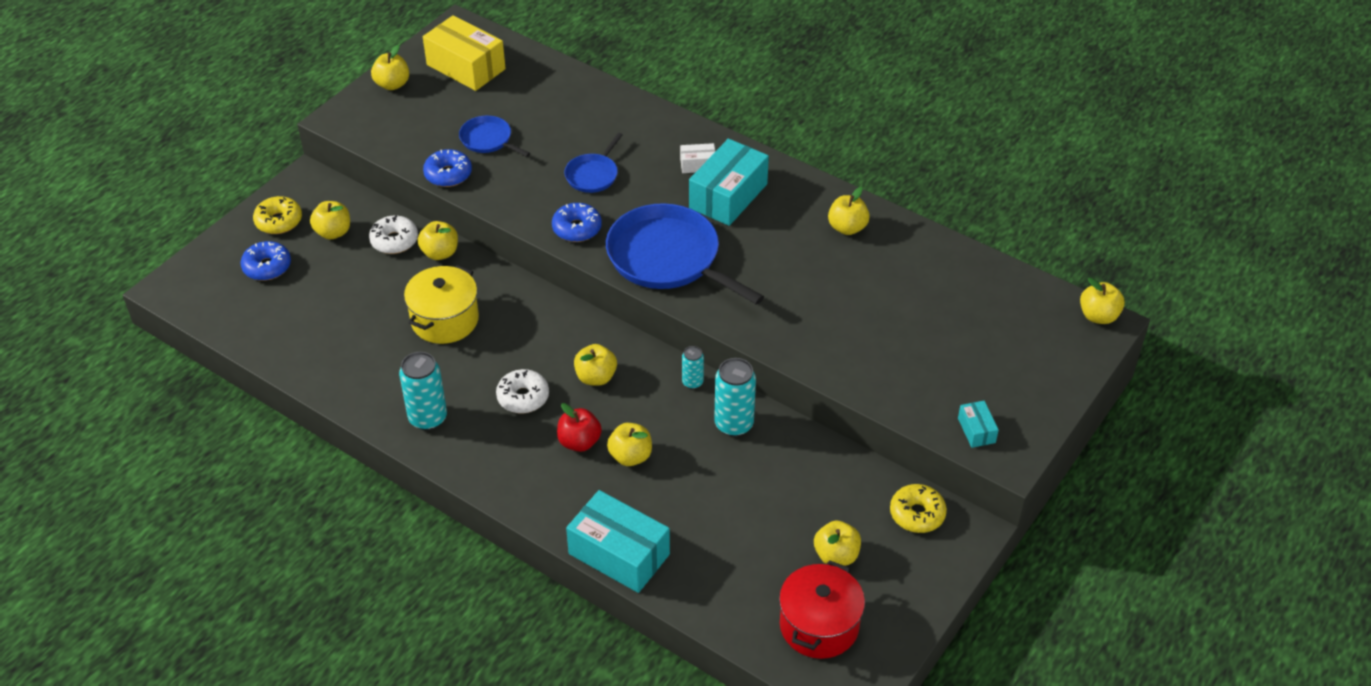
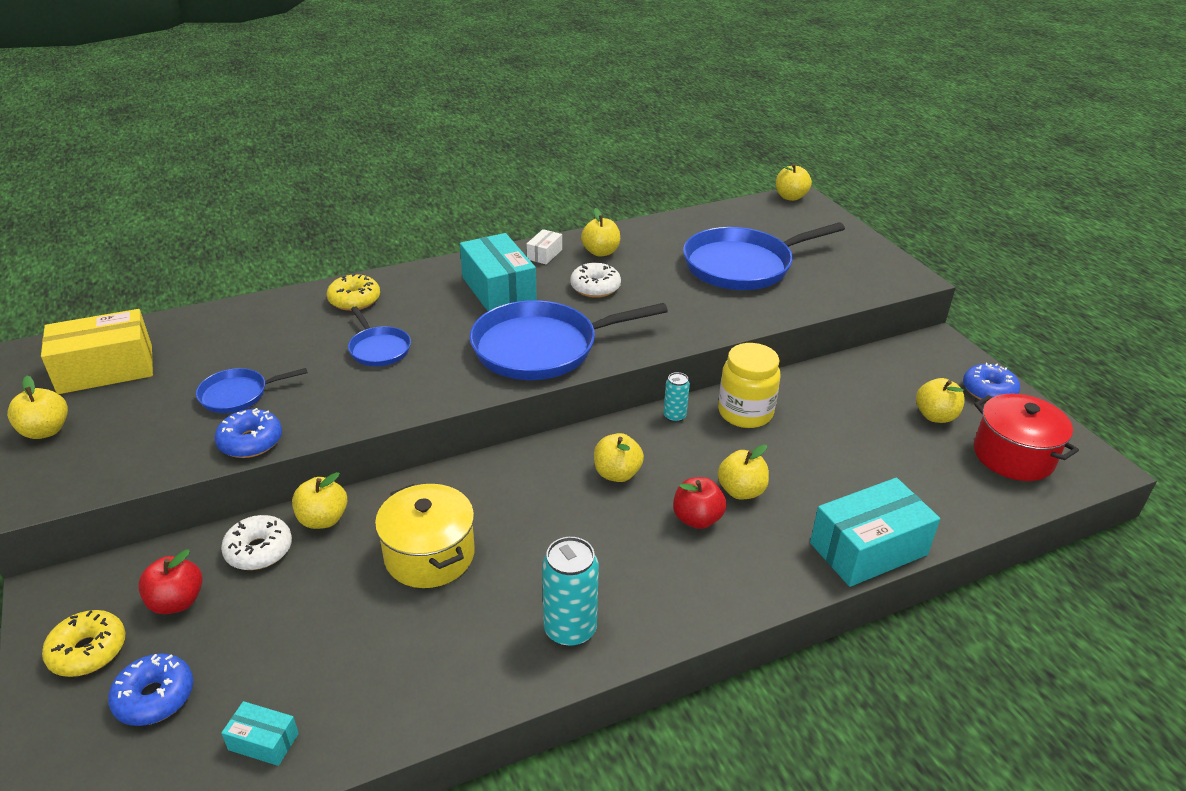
camera: 60 degrees left, 10 degrees down
(333, 232) = (177, 602): yellow apple -> red apple
(523, 397) = (601, 537): white donut -> white donut (595, 287)
(577, 228) = (441, 385): blue donut -> blue donut (988, 391)
(698, 165) = (440, 290): white box -> white box (544, 254)
(734, 424) = (745, 413): turquoise can -> yellow jar
(913, 328) = (742, 265): none -> blue pan
(917, 514) = (909, 359): yellow donut -> yellow donut (354, 300)
(976, 430) = (873, 280): turquoise box -> turquoise box (263, 741)

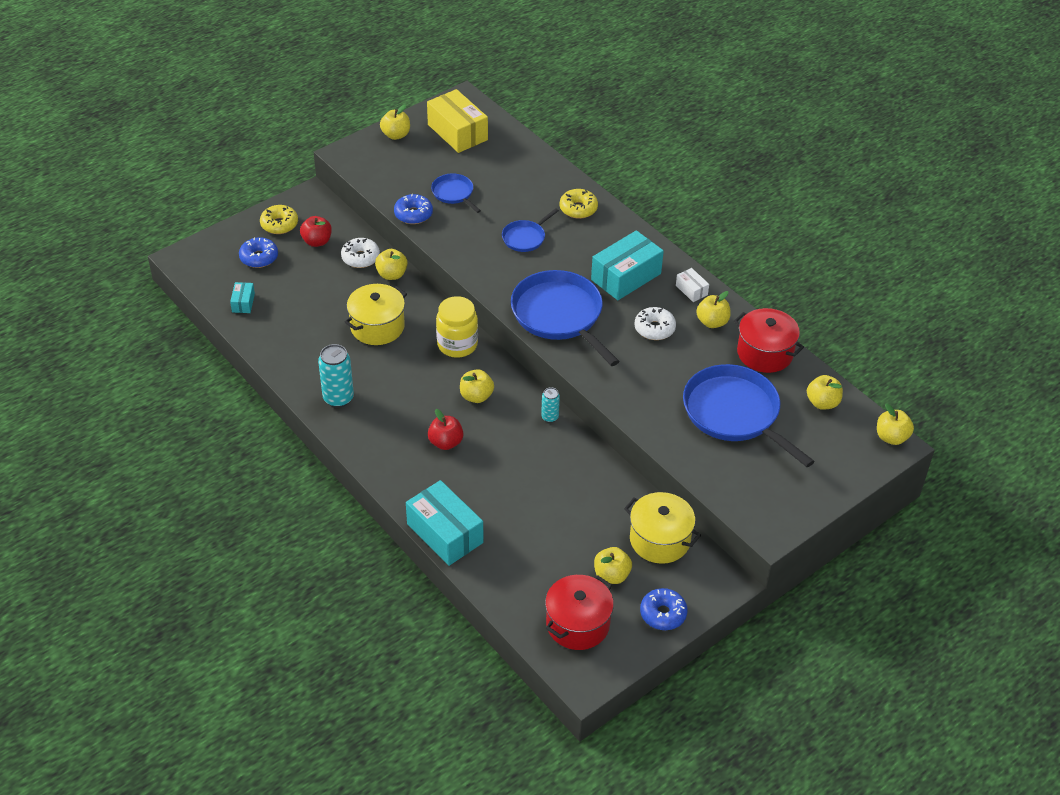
camera: 75 degrees right, 10 degrees up
(544, 254) = (691, 290): white box -> white box turned 45 degrees clockwise
(659, 233) = (764, 353): none -> red pot
(741, 491) = (480, 462): yellow apple -> yellow apple (822, 403)
(745, 413) = (570, 457): yellow jar -> yellow jar (457, 344)
(881, 372) = (660, 540): none -> yellow pot

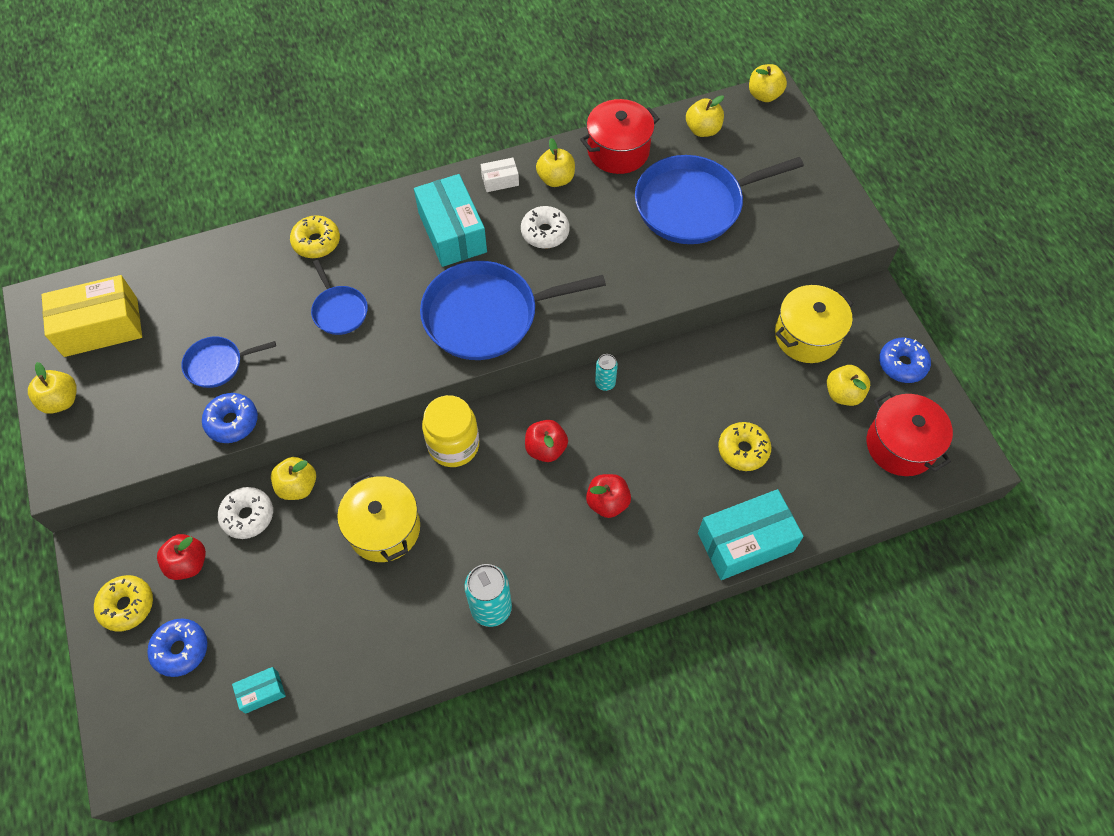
camera: 70 degrees left, 15 degrees up
(243, 303) = (262, 692): turquoise box -> turquoise box turned 45 degrees counterclockwise
(476, 396) = (546, 449): yellow apple -> red apple
(526, 516) = (743, 450): none -> yellow donut

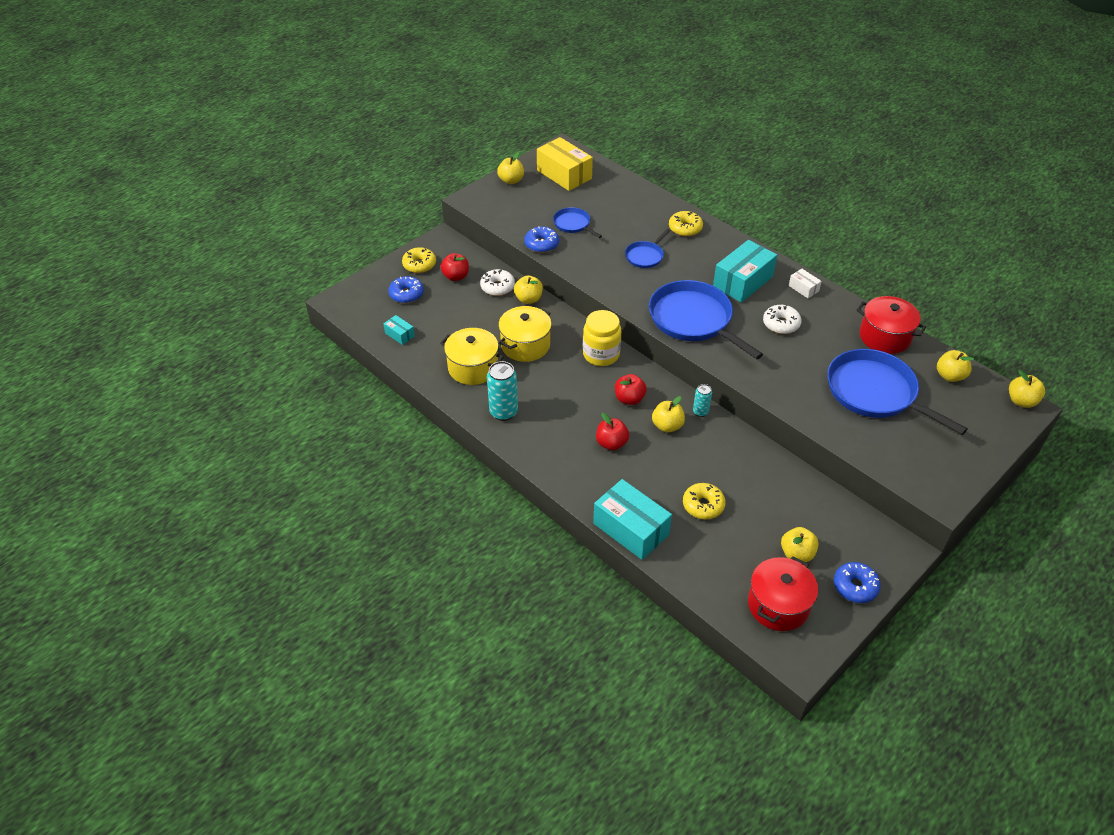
camera: 65 degrees right, 15 degrees down
(556, 179) = (830, 314): yellow apple -> yellow apple (667, 426)
(807, 336) = (831, 515): yellow pot -> yellow pot (473, 367)

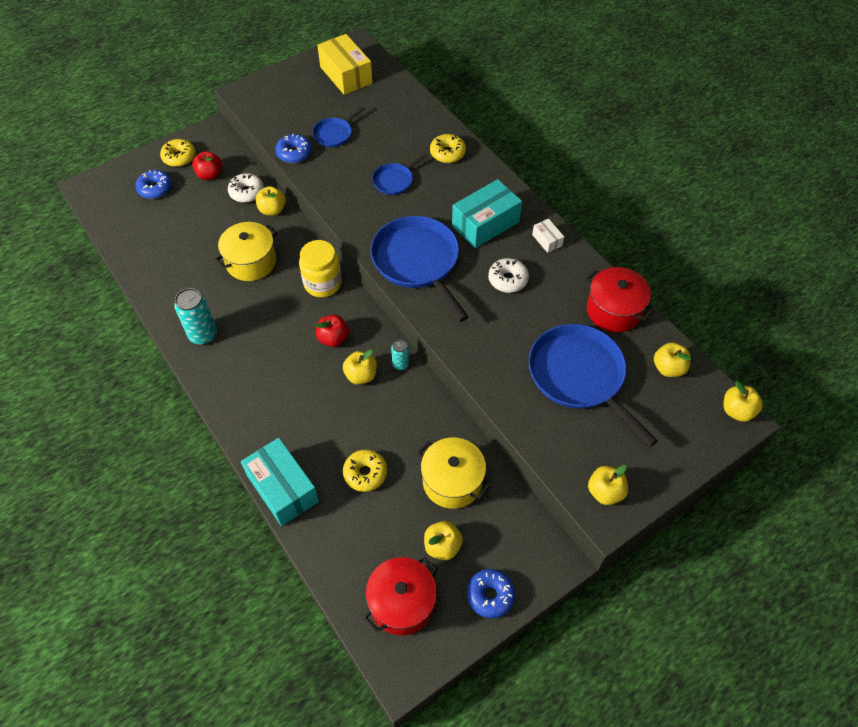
camera: 10 degrees right, 10 degrees up
(399, 335) = (133, 233): turquoise box -> none
(473, 367) = (191, 280): yellow pot -> yellow pot (452, 481)
(511, 180) = (290, 76): yellow apple -> yellow apple (605, 492)
(573, 224) = (334, 134): blue pan -> blue pan turned 105 degrees counterclockwise
(611, 443) = (297, 387): red apple -> none

